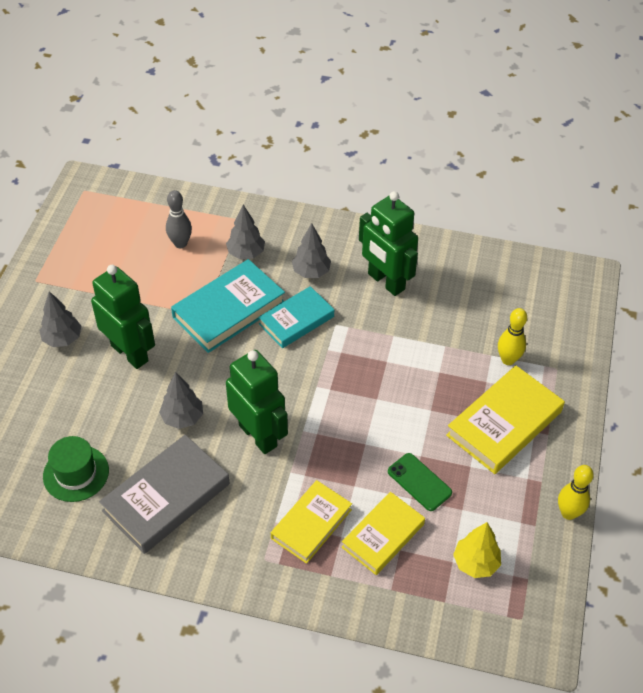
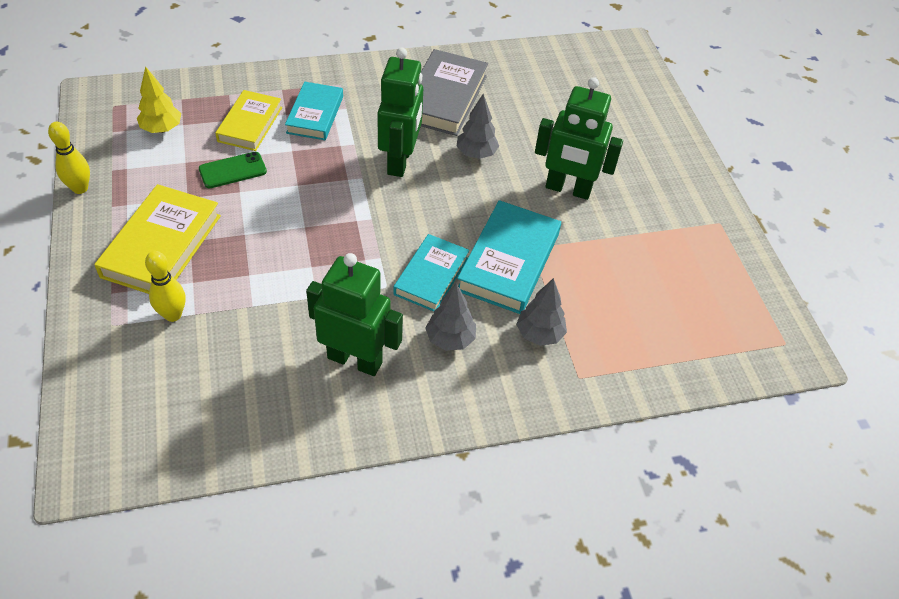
camera: 150 degrees right, 0 degrees up
(62, 339) = (638, 180): grey tree -> none
(76, 473) = (527, 92): green hat -> none
(180, 243) = (619, 318): grey bowling pin -> none
(258, 435) = (400, 161): green robot -> green robot turned 105 degrees counterclockwise
(311, 524) = (315, 115): yellow book -> turquoise book
(419, 482) = (233, 170): green phone -> green phone turned 45 degrees counterclockwise

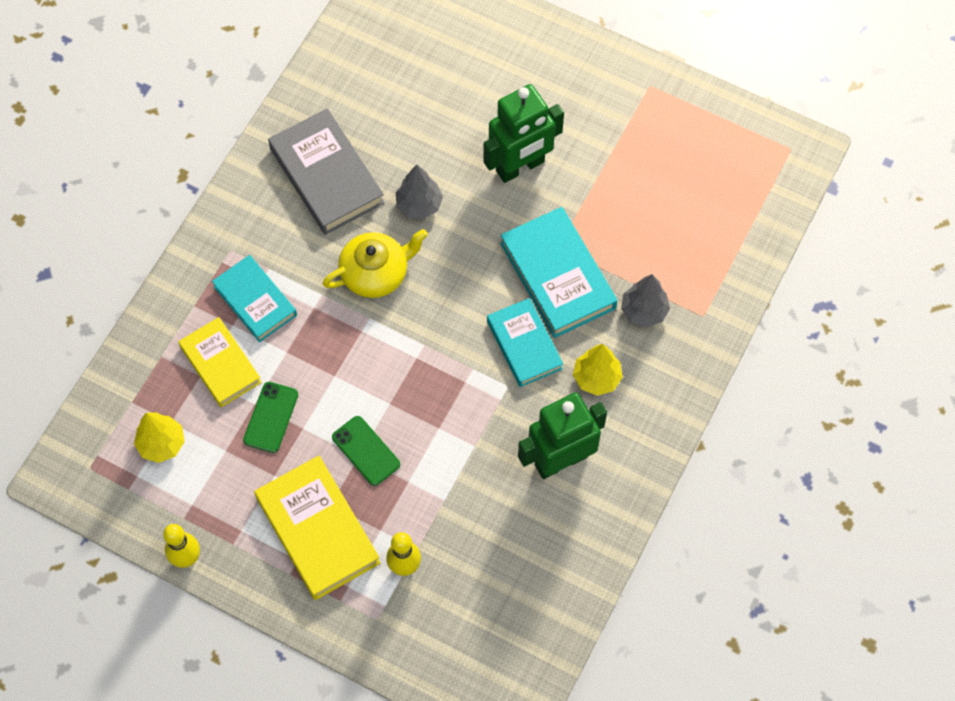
camera: 45 degrees left, 15 degrees up
(253, 235) = (366, 451): none -> green phone
(400, 161) = (376, 273): green robot -> yellow teapot
(450, 339) = (596, 378): grey tree -> yellow tree

